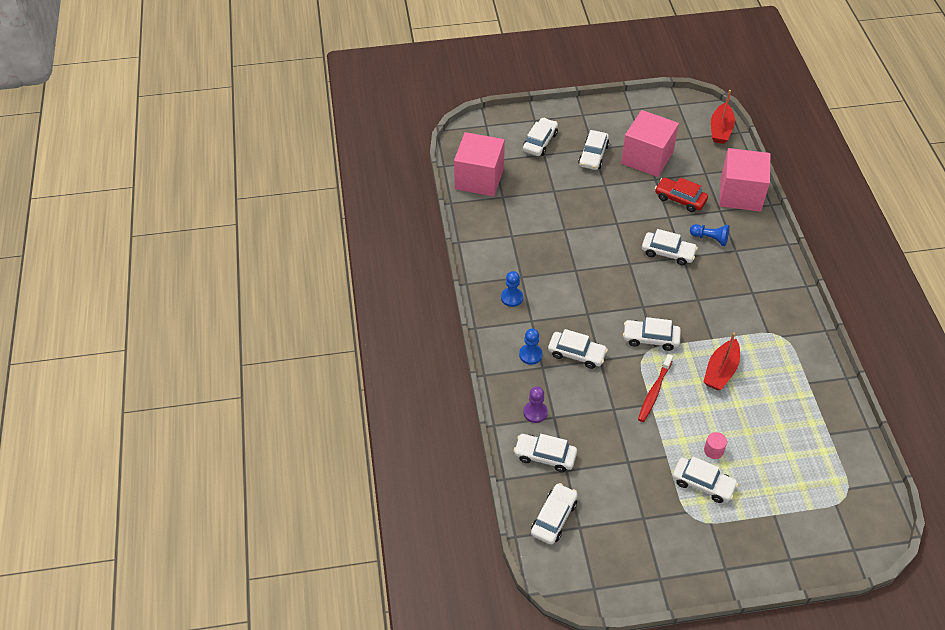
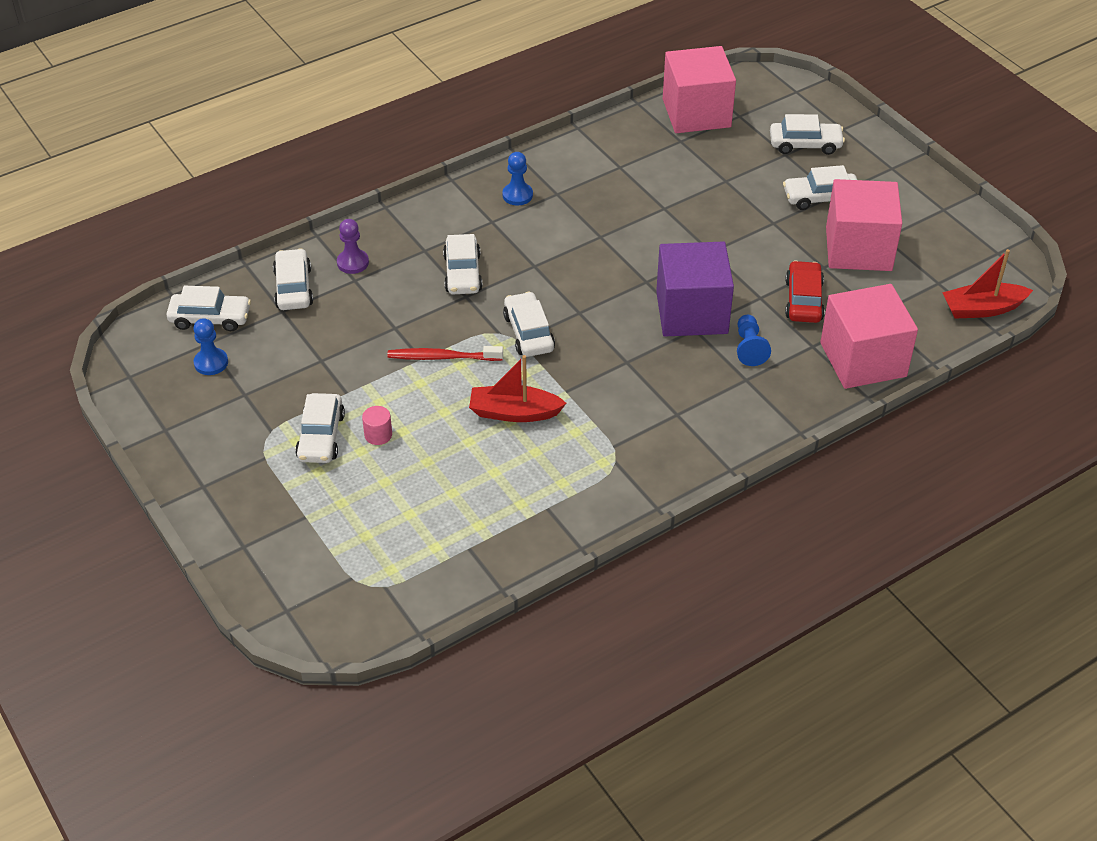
camera: 65 degrees right, 5 degrees down
(530, 355) = (437, 235): blue pawn -> blue pawn (211, 363)
(668, 253) = (692, 312): white car -> purple cube

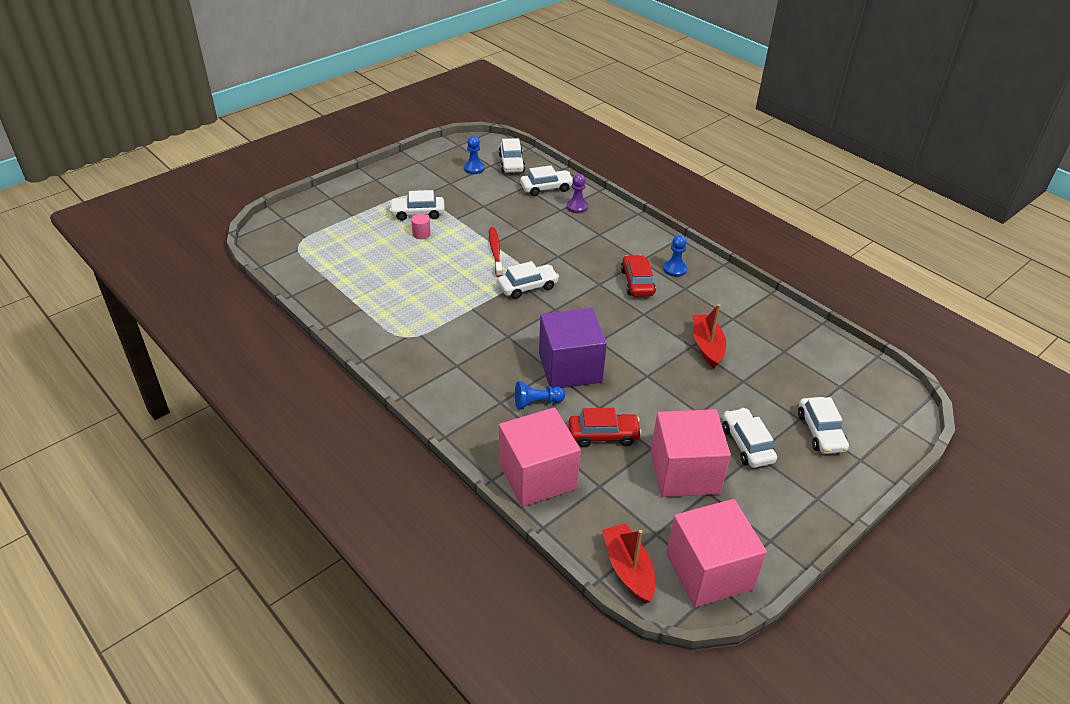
camera: 80 degrees right, 5 degrees down
(462, 273) = (581, 252): white car -> none
(514, 412) = (448, 287): red boat -> red boat (707, 346)
(538, 232) = (637, 282): none -> red car
(696, 113) = (827, 358): pink cube -> pink cube (709, 571)

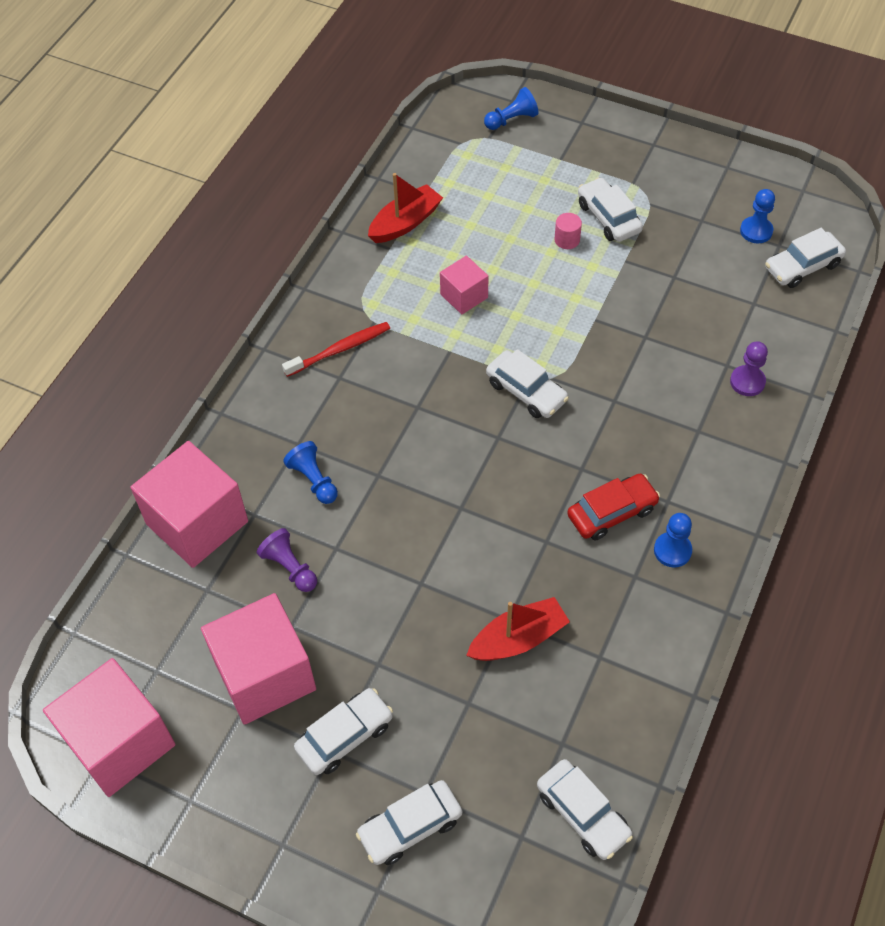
camera: 70 degrees right, 15 degrees up
(299, 223) = (511, 120): none -> blue pawn
(431, 288) = (464, 296): none -> pink cube
(495, 252) = (578, 329): red toothbrush -> red toothbrush (339, 350)
(546, 188) = (769, 329): white car -> white car (582, 814)
(570, 368) = (392, 492): purple cube -> none
(603, 435) = (290, 567): red car -> purple pawn
(628, 569) = (95, 657): red boat -> red boat (405, 223)

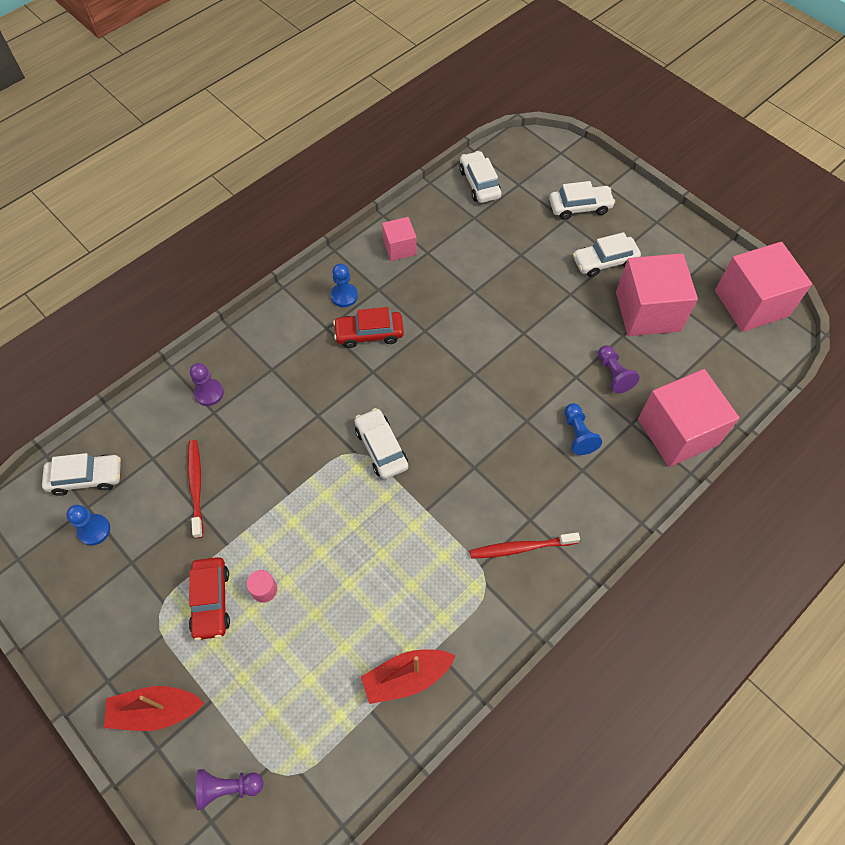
camera: 160 degrees left, 5 degrees up
(464, 296) = (389, 563): pink cube -> pink cube (399, 248)
(511, 120) = (228, 787): blue pawn -> purple pawn
(518, 639) = (473, 278): red boat -> red boat (156, 711)
(608, 217) = (211, 601): white car -> red car
(690, 294) = (196, 487): none -> red toothbrush

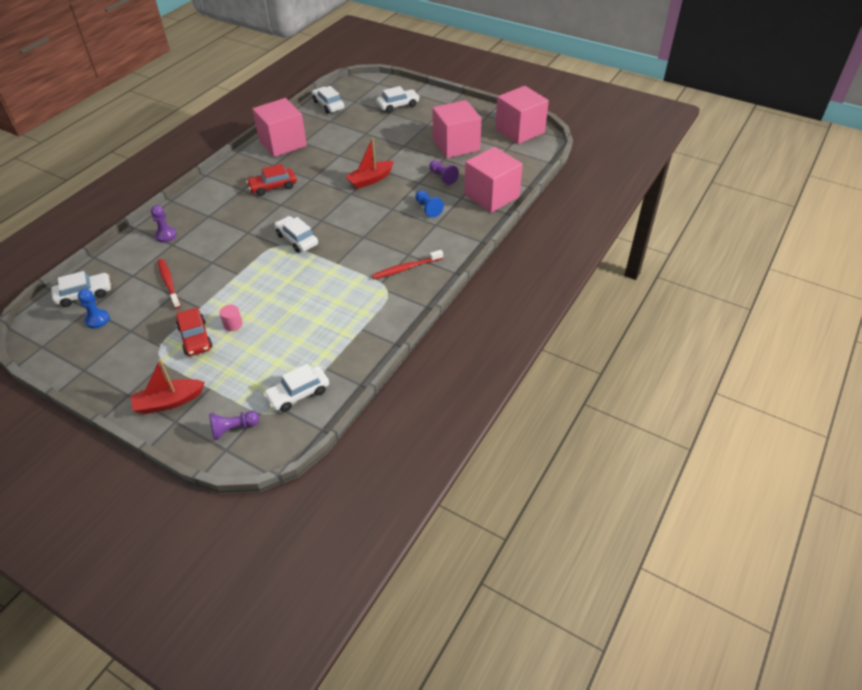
camera: 15 degrees left, 15 degrees down
(344, 296) = (250, 172): blue pawn -> none
(399, 248) = (282, 143): pink cube -> pink cube, size x1.92
(407, 677) = (346, 346): red boat -> red boat (370, 180)
(604, 261) = (421, 127): white car -> white car (298, 394)

